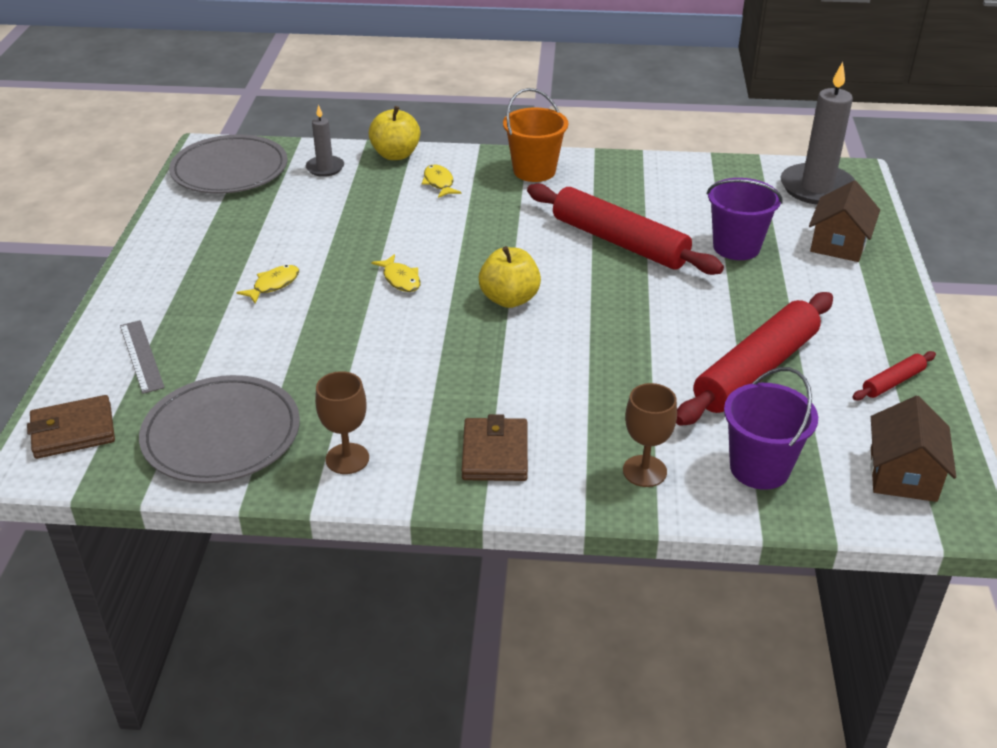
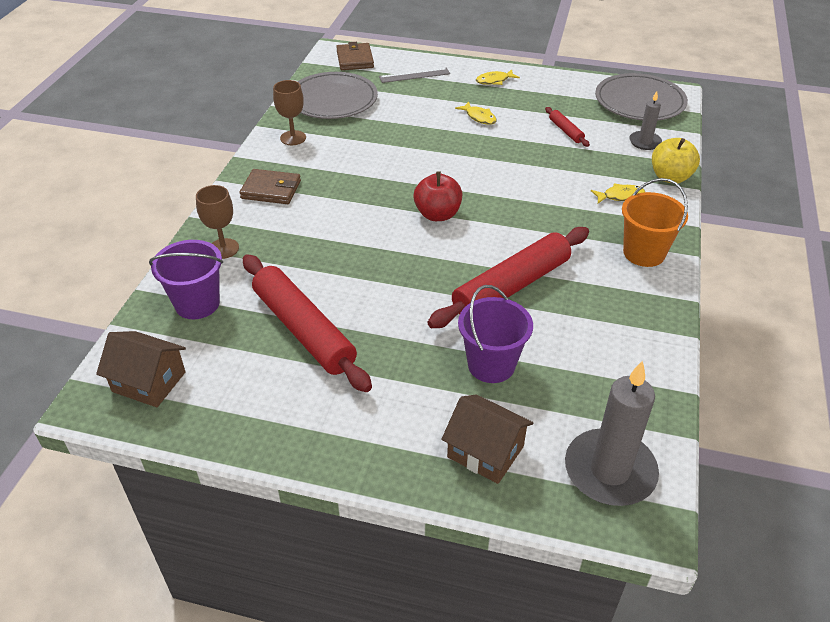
camera: 100 degrees right, 5 degrees up
(400, 279) = (475, 167): yellow fish -> yellow fish (494, 81)
(509, 299) = (437, 214): yellow apple -> red apple
(893, 382) = (253, 415): red rolling pin -> red rolling pin (565, 131)

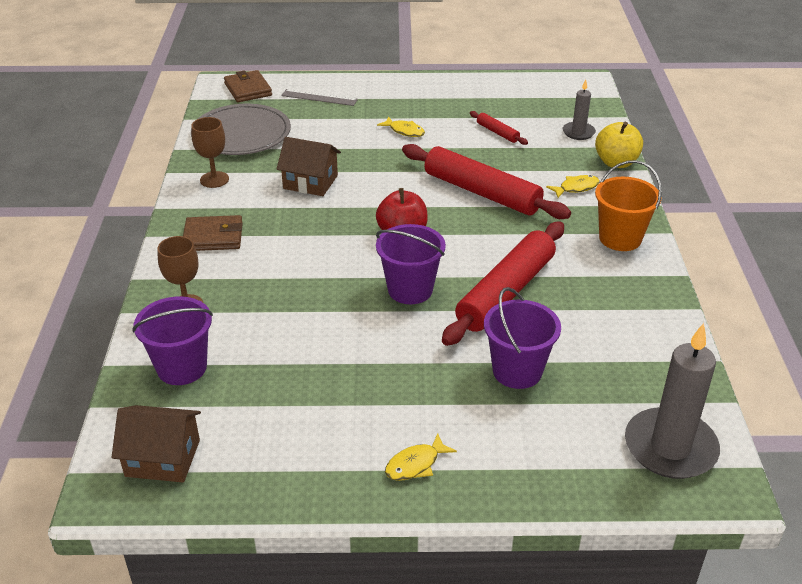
camera: 15 degrees left, 5 degrees down
(304, 330) = (311, 373): red rolling pin -> red rolling pin (482, 192)
(414, 75) = (319, 97): grey ruler -> grey ruler turned 45 degrees clockwise
(423, 268) = (410, 290): none -> purple bucket
(485, 451) = (545, 454): brown house -> brown house (310, 182)
(494, 81) = (405, 92): yellow fish -> yellow fish (415, 464)
(639, 101) = (558, 94): grey plate -> none

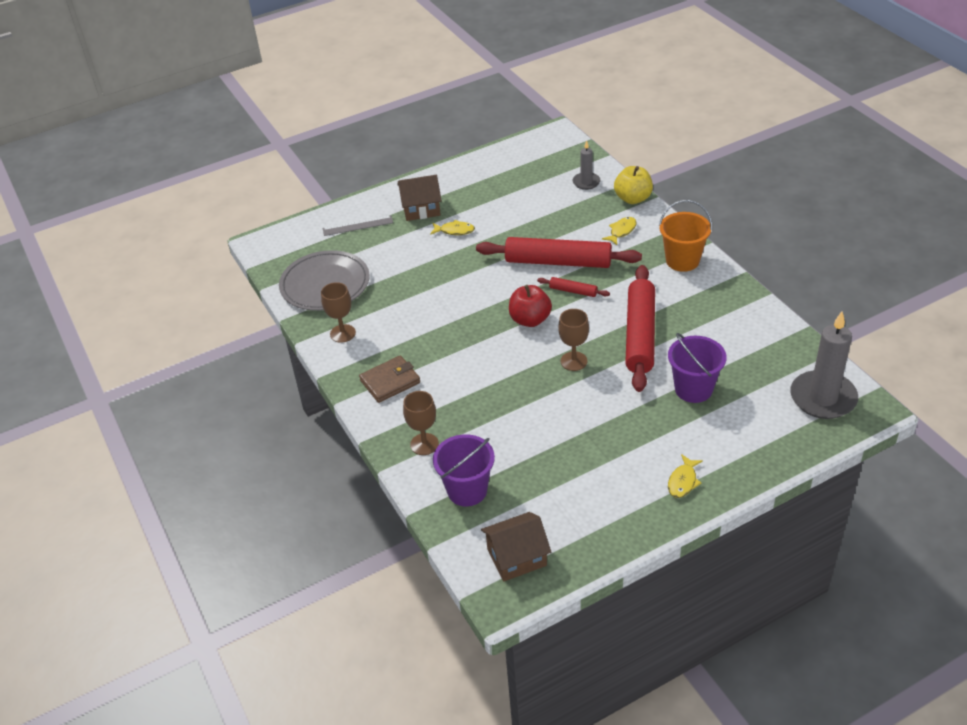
camera: 25 degrees left, 5 degrees up
(248, 89) = (289, 240): brown wallet -> none
(310, 182) = (422, 305): brown house -> brown house (421, 209)
(410, 290) = (573, 361): purple bucket -> brown goblet
(497, 132) = (527, 205): red rolling pin -> red rolling pin (573, 291)

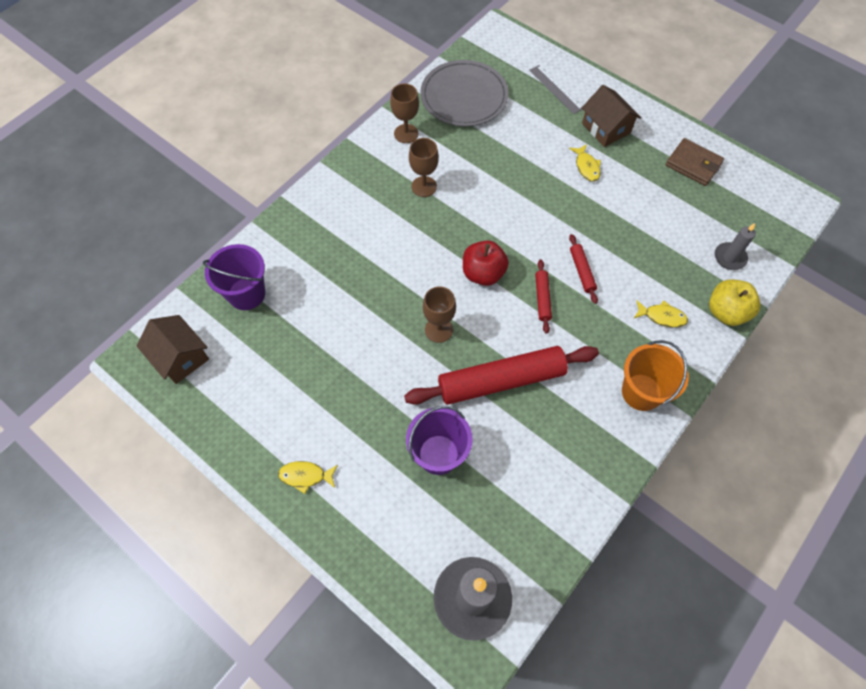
camera: 65 degrees right, 20 degrees up
(390, 381) = (358, 190): brown wallet -> brown wallet (693, 164)
(424, 444) = (291, 243): brown goblet -> brown goblet (424, 186)
(558, 262) = (582, 271): red rolling pin -> red rolling pin, size x0.44

